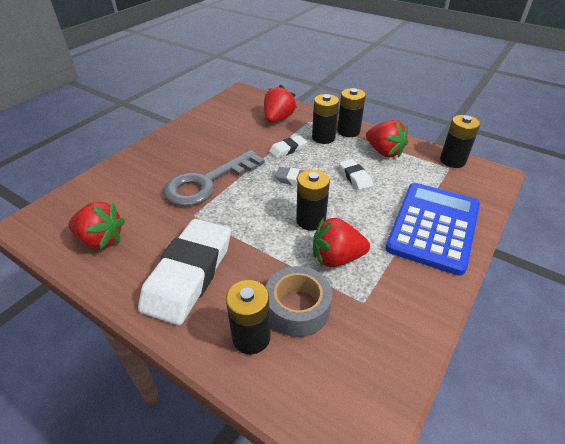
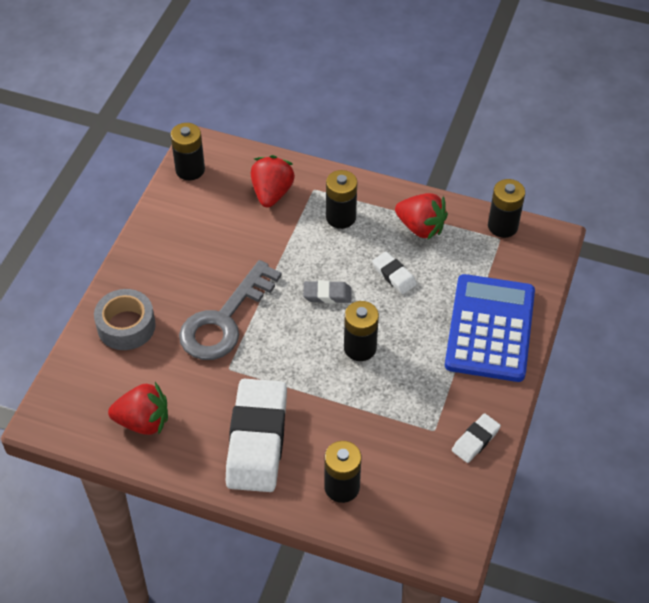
camera: 15 degrees left, 10 degrees up
(287, 149) = (302, 247): white eraser -> white eraser (475, 440)
(297, 308) = (375, 450): grey tape -> grey tape (126, 326)
(336, 258) = (398, 388): red strawberry -> none
(348, 131) = (369, 199): black battery -> black battery (190, 170)

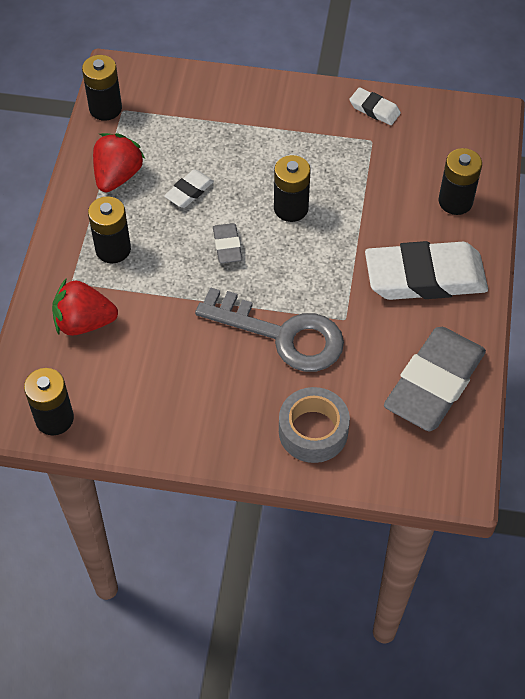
camera: 100 degrees left, 5 degrees up
(143, 421) = (434, 383): red strawberry -> grey eraser
(490, 328) = (242, 108): blue calculator -> none

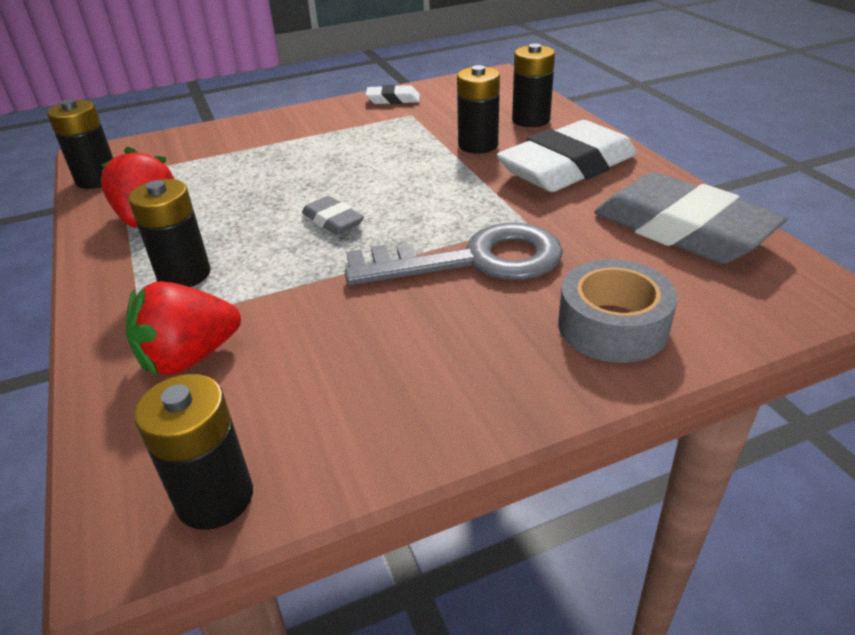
camera: 30 degrees left, 20 degrees down
(189, 191) = (249, 200): white eraser -> none
(291, 208) = (378, 173): black battery -> black battery (478, 145)
(434, 383) = (681, 230): grey eraser -> grey eraser turned 45 degrees counterclockwise

